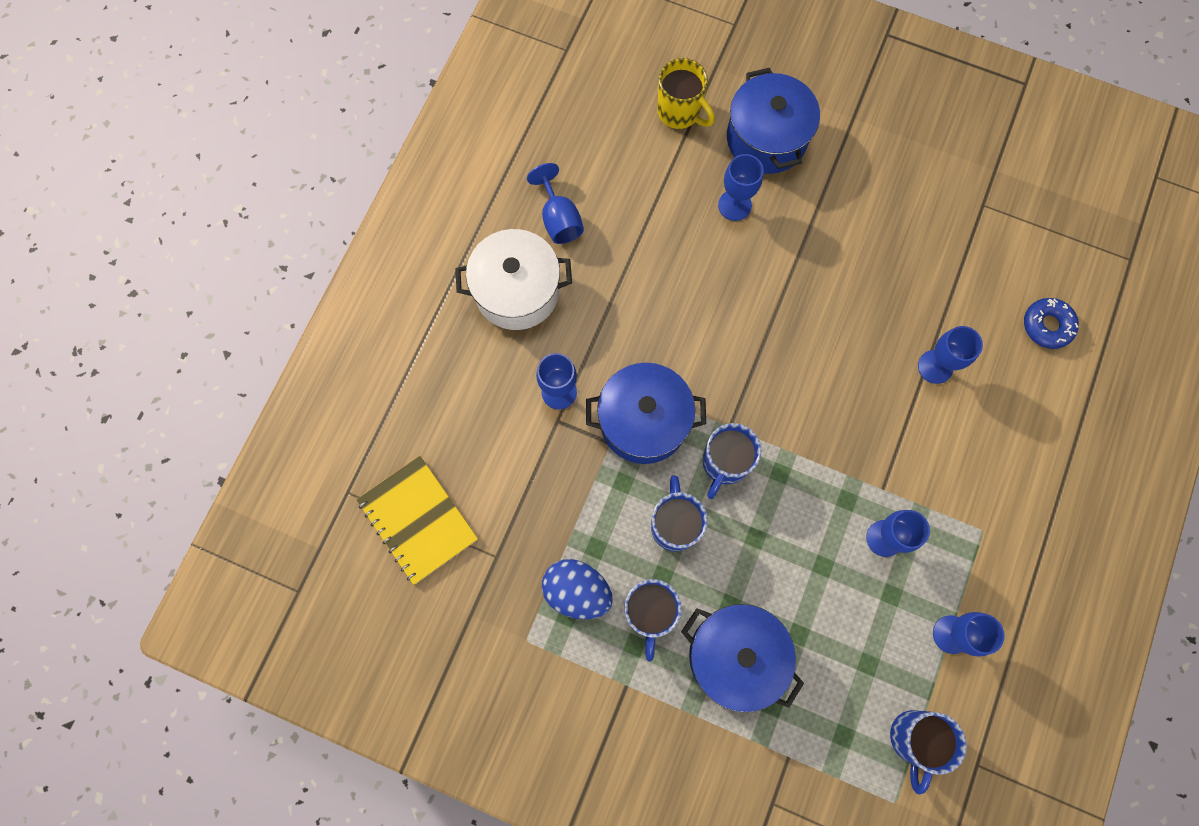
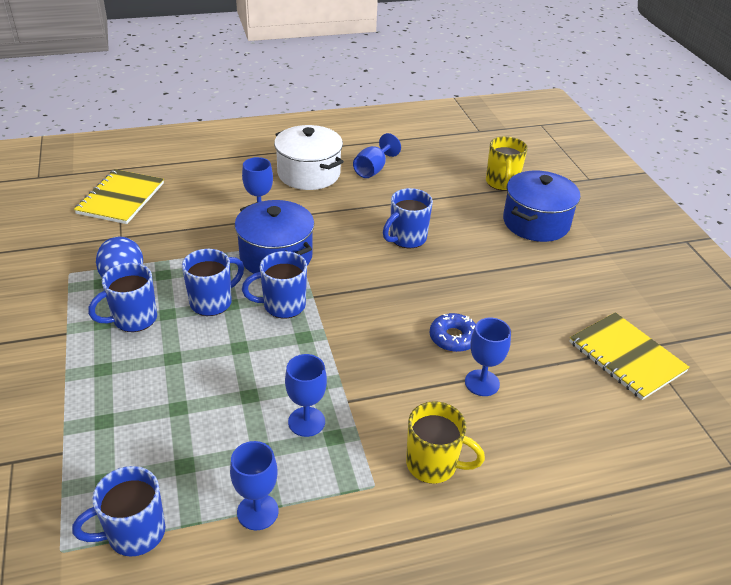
camera: 50 degrees right, 35 degrees down
(704, 278) = (406, 239): none -> blue mug
(734, 205) = (473, 229): blue goblet -> none
(735, 656) = (131, 379): blue pot -> none
(984, 228) = (626, 357): none -> yellow notebook
(991, 472) = (433, 465): none -> yellow mug
(1047, 326) = (601, 437): blue donut -> blue donut (453, 338)

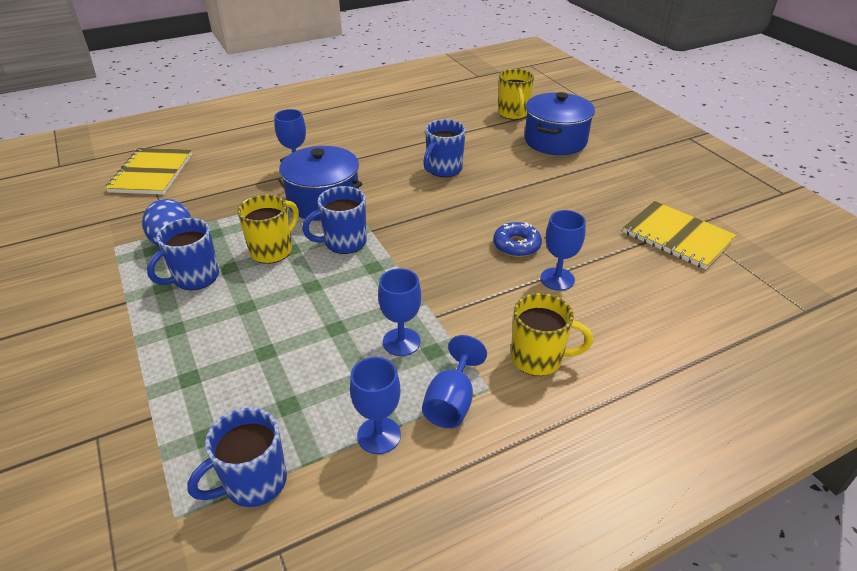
camera: 10 degrees left, 0 degrees up
(212, 302) = (272, 250): blue mug -> yellow mug
(309, 174) = (333, 129): white pot -> none
(373, 169) = (392, 118): blue goblet -> blue goblet (451, 402)

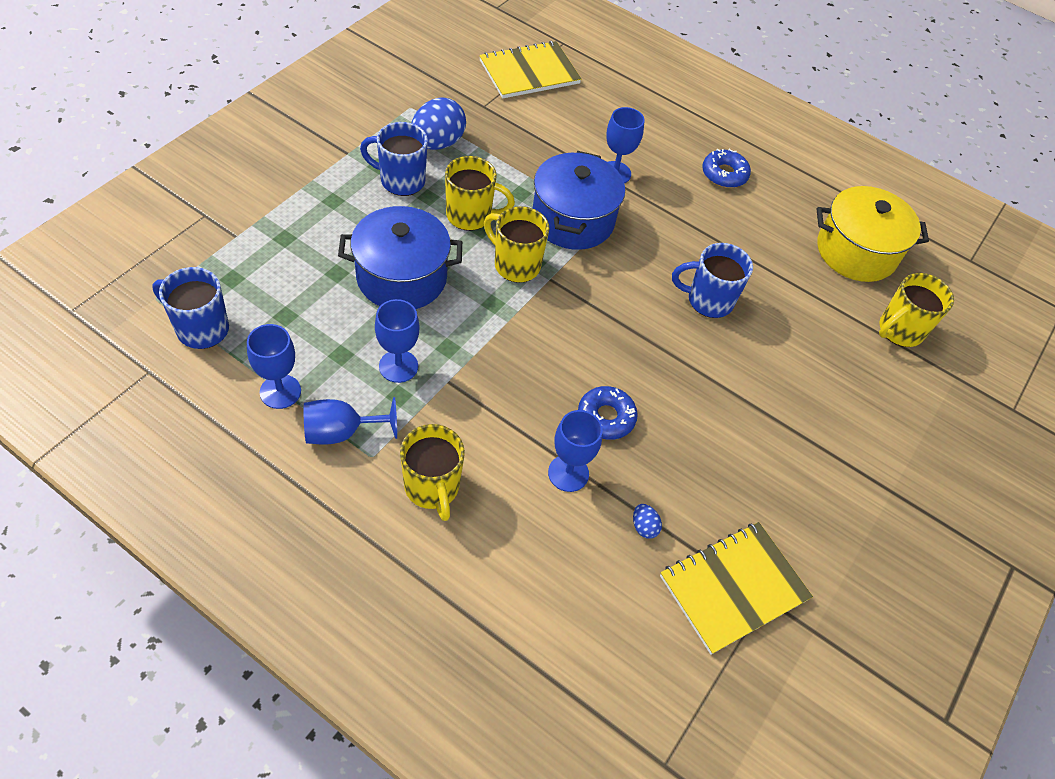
camera: 55 degrees right, 15 degrees up
(340, 127) = (724, 174): none -> blue donut
(344, 243) = (515, 265): blue mug -> yellow mug
(444, 106) = (856, 252): none -> yellow pot
(555, 141) = (866, 397): blue pot -> blue pot (401, 277)
(617, 258) = (644, 527): none -> blue egg
(677, 236) = (733, 588): yellow notebook -> yellow notebook turned 45 degrees clockwise

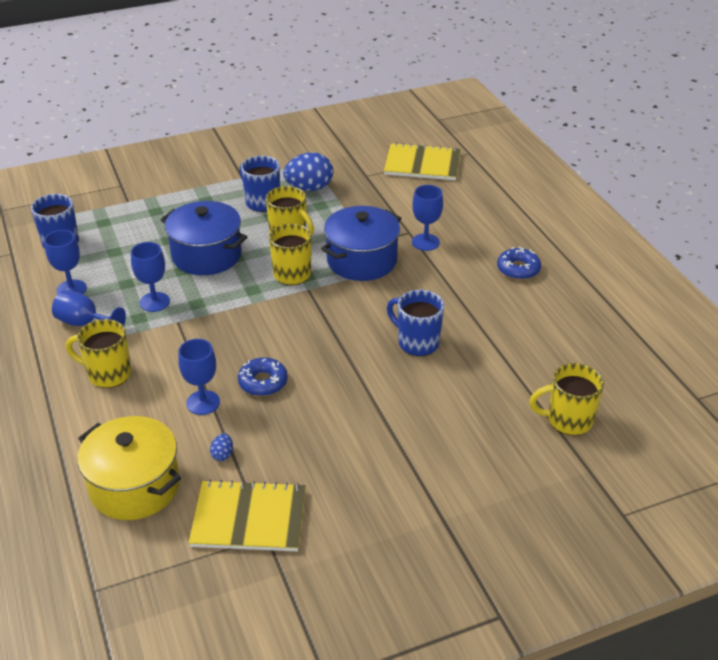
camera: 40 degrees right, 15 degrees down
(432, 488) = (108, 374): yellow mug -> yellow mug turned 90 degrees clockwise
(856, 252) = (585, 355): yellow pot -> yellow pot (134, 486)

